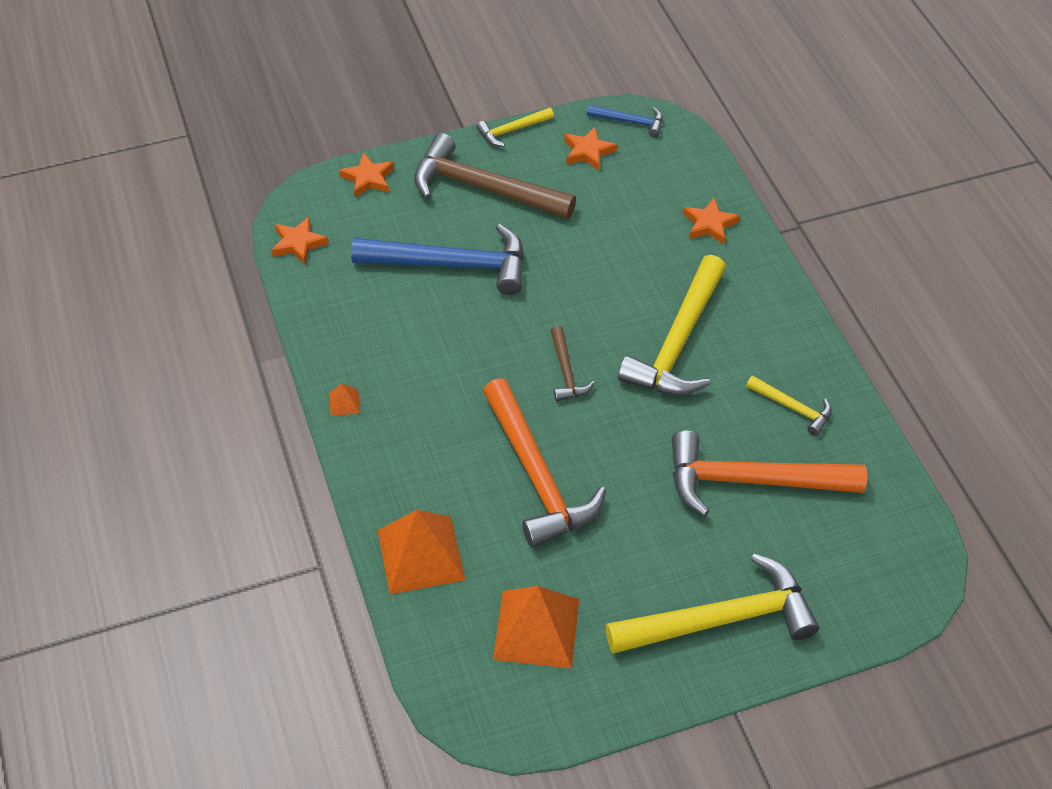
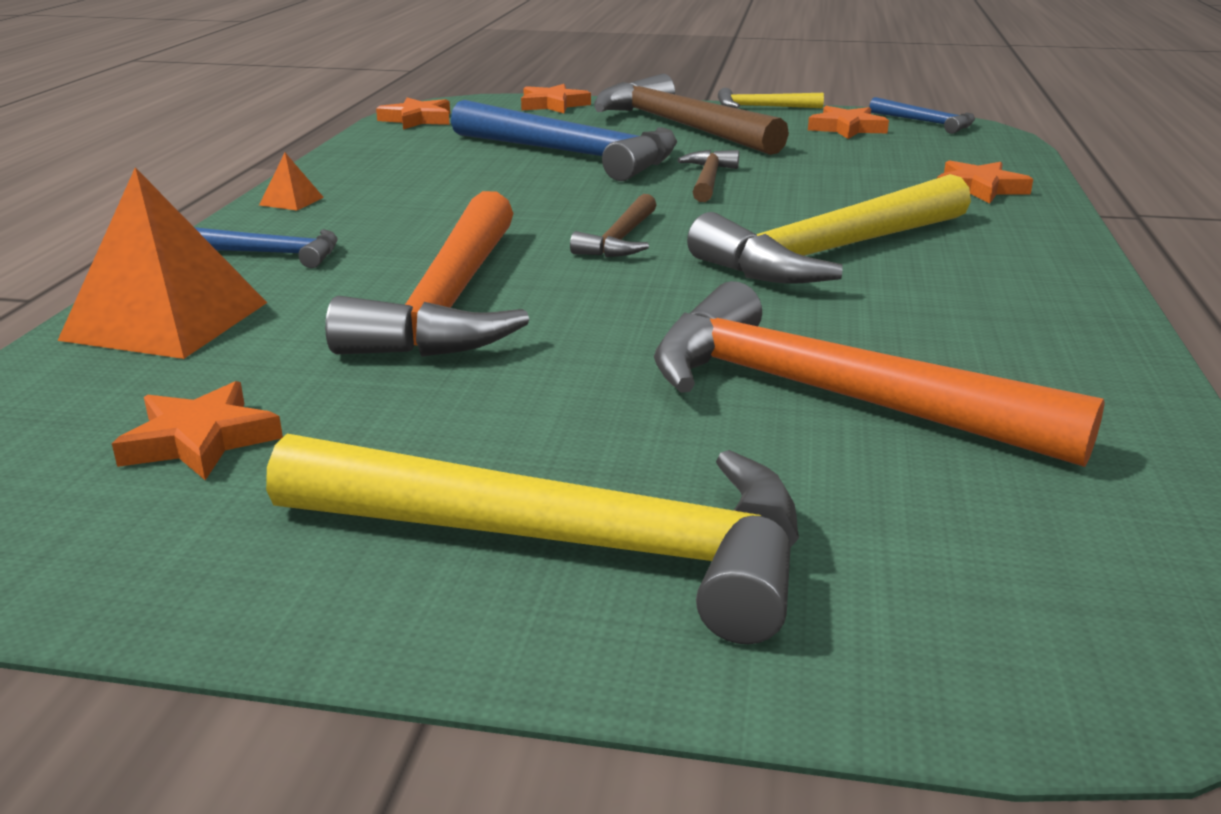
camera: 30 degrees right, 25 degrees down
(400, 468) = (272, 254): none -> blue hammer
(536, 629) = (200, 440): orange pyramid -> orange star
(558, 271) = (708, 180): none -> brown hammer
(793, 408) = (994, 345): yellow hammer -> none

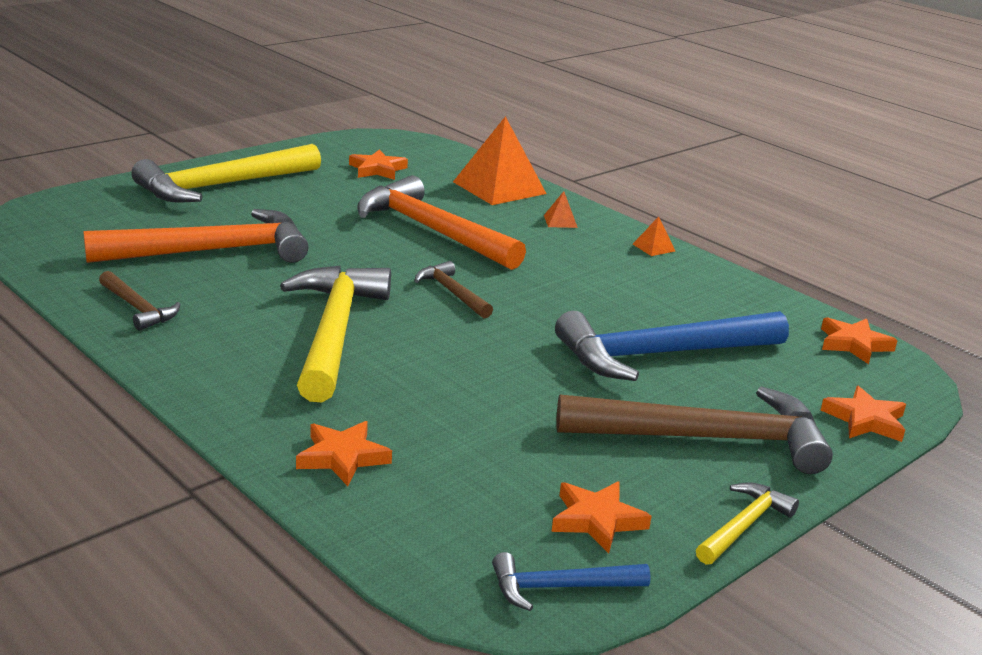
camera: 125 degrees right, 0 degrees up
(272, 254) = (560, 221): blue hammer -> orange pyramid
(708, 180) = (526, 369): brown hammer -> brown hammer (138, 308)

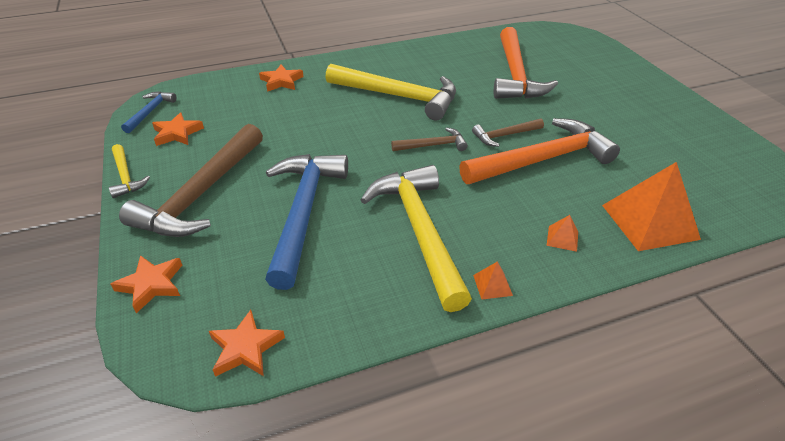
camera: 115 degrees right, 15 degrees up
(138, 308) = (447, 51): brown hammer -> brown hammer (505, 136)
(222, 186) = (627, 88): yellow hammer -> yellow hammer (419, 231)
(377, 169) = (682, 159): orange star -> none

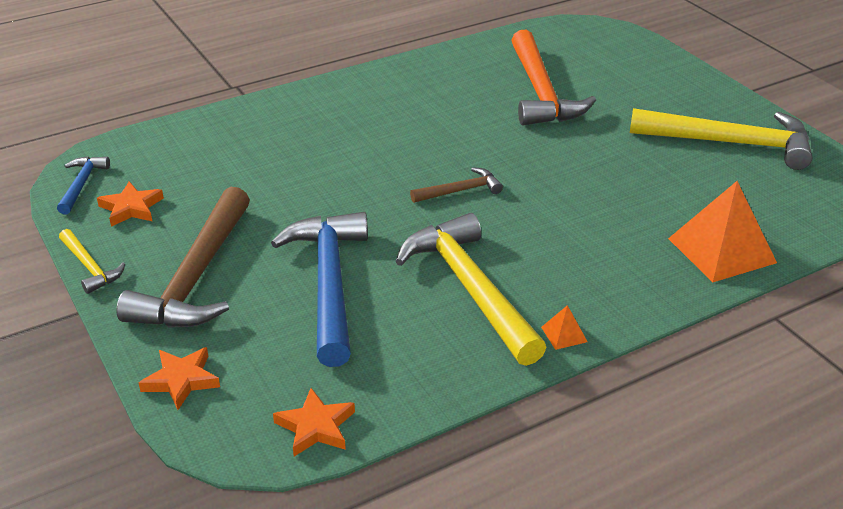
camera: 10 degrees left, 5 degrees down
(281, 81) = (241, 128): orange star -> none
(399, 96) = (401, 134): yellow hammer -> yellow hammer (730, 143)
(505, 136) = (543, 170): brown hammer -> none
(542, 159) = (592, 194): orange hammer -> none
(562, 238) = (630, 278): orange pyramid -> none

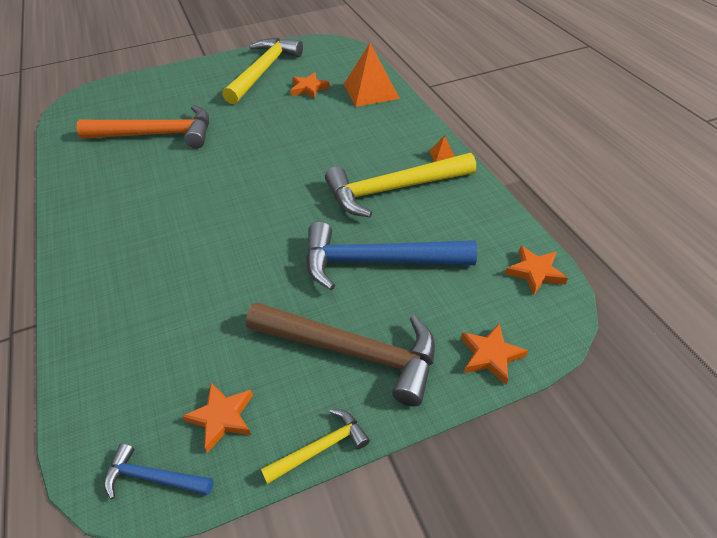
camera: 80 degrees left, 10 degrees up
(460, 191) = (274, 185): brown hammer -> none
(700, 189) = (309, 88): none -> orange star

